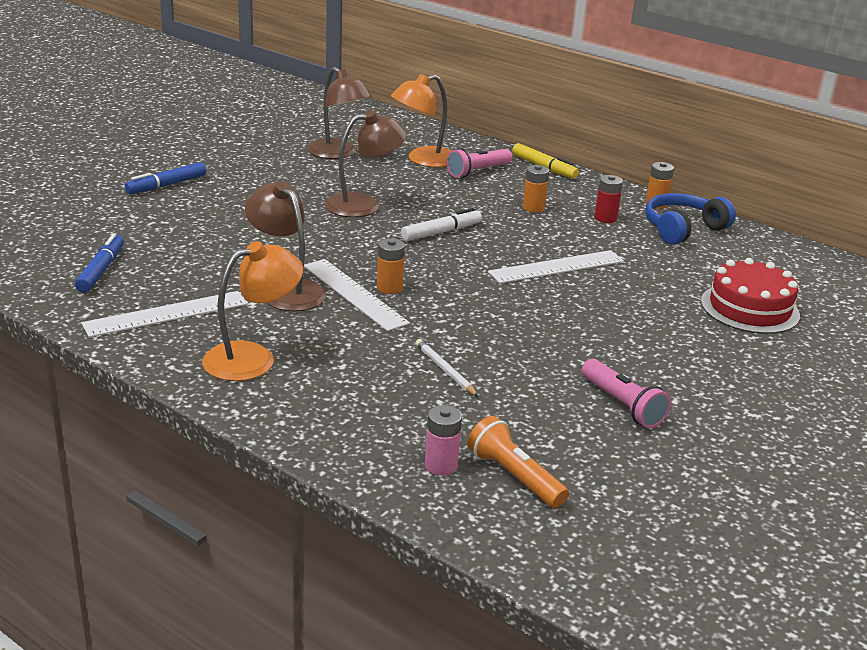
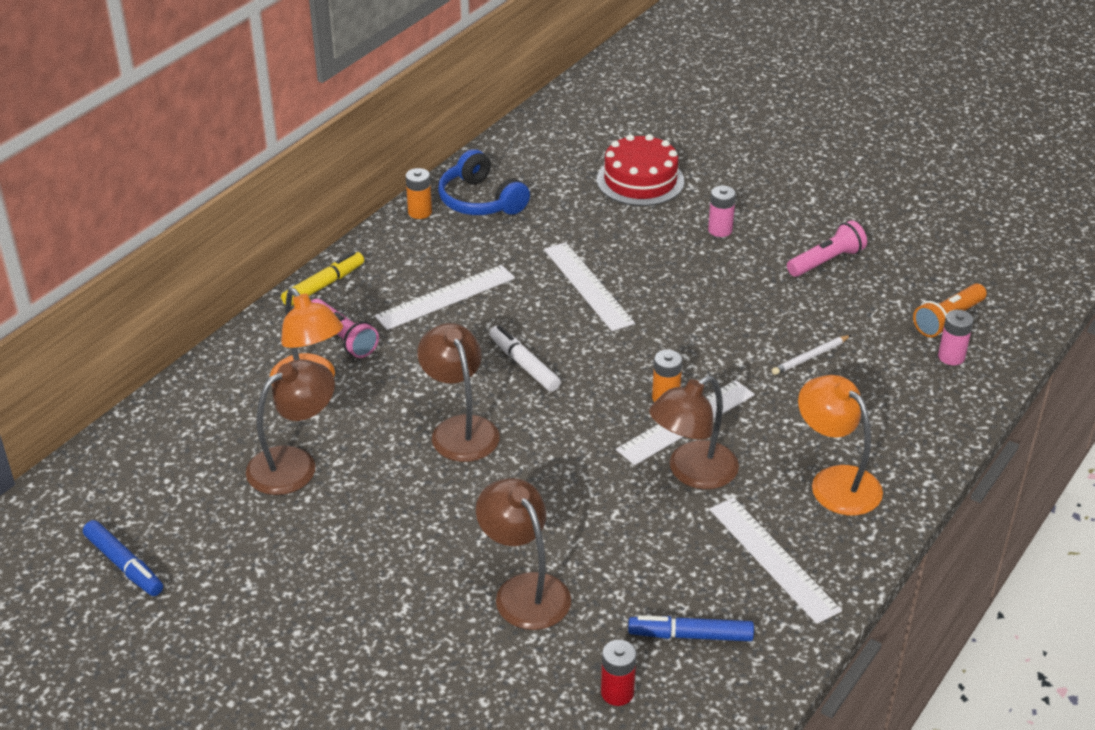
camera: 90 degrees left, 10 degrees up
(166, 185) = (427, 622): blue marker -> blue marker (124, 565)
(181, 216) = (524, 590): none -> brown lamp
(533, 208) = (445, 297): orange battery -> white ruler
(605, 218) = (463, 248): red battery -> red battery (617, 692)
(668, 344) = (720, 230): none -> pink battery

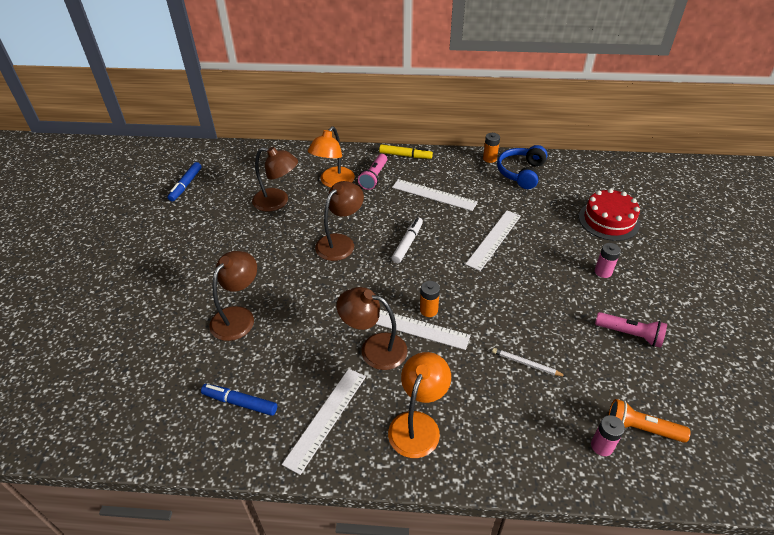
camera: 60 degrees right, 5 degrees up
(617, 692) = (181, 387): red battery -> none
(690, 635) = (240, 402): blue marker -> blue marker turned 45 degrees counterclockwise

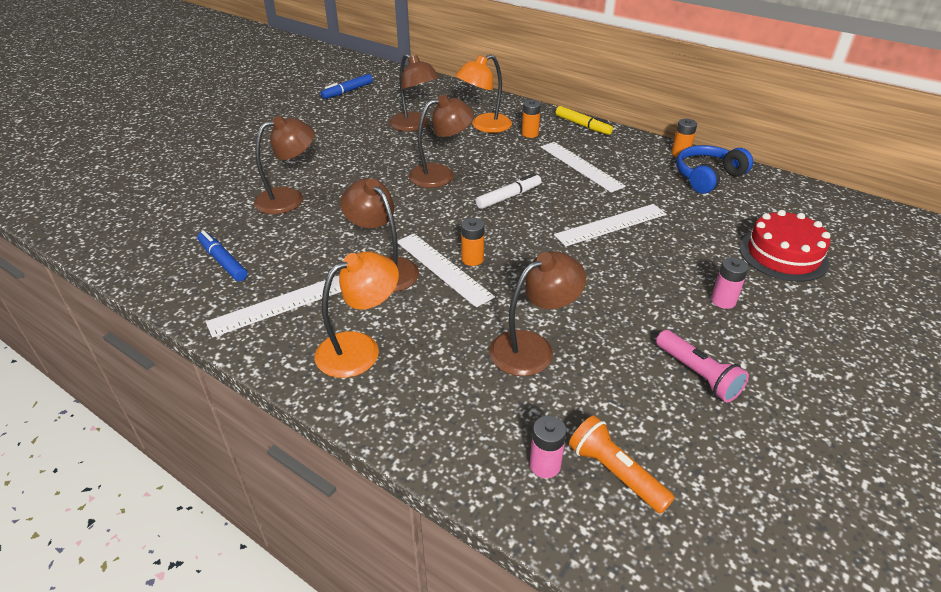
camera: 30 degrees right, 5 degrees down
(374, 177) = (530, 134): pink flashlight -> orange battery
(526, 364) = (532, 347): white pencil -> brown lamp

